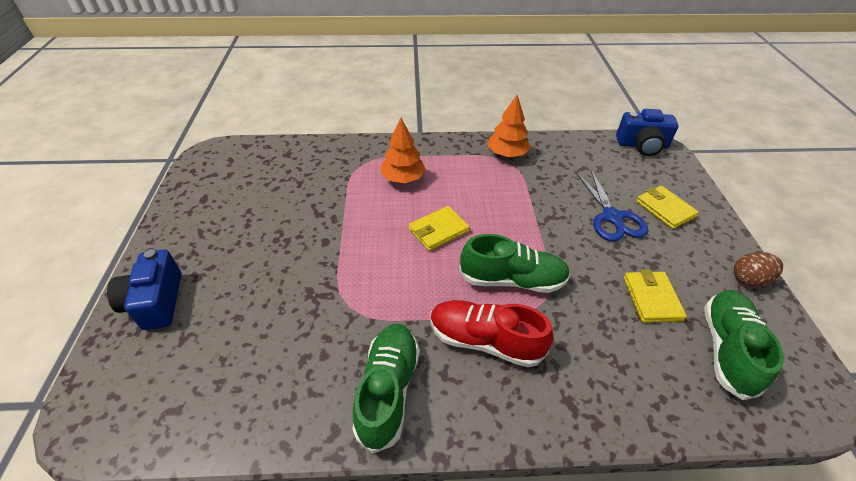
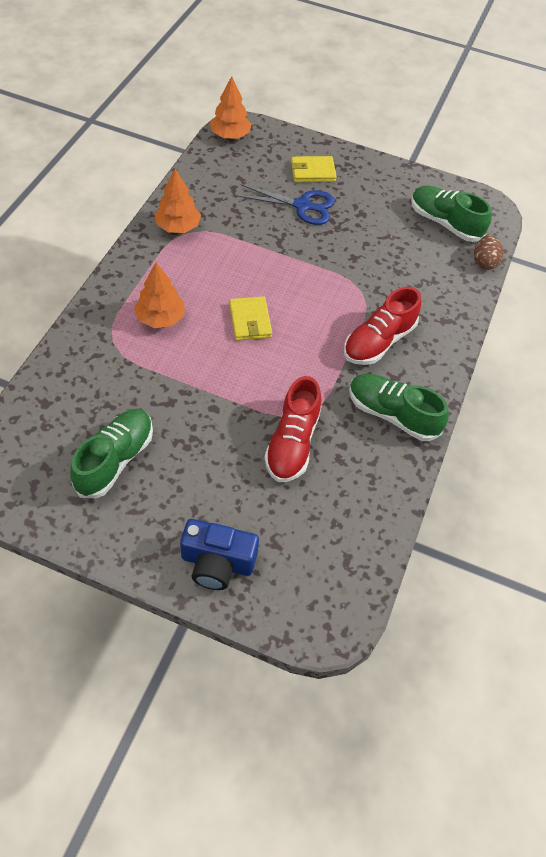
camera: 70 degrees left, 10 degrees up
(309, 310) = (292, 443): none -> red shoe
(512, 280) = (332, 299): green shoe -> green shoe (115, 460)
(642, 145) = (230, 135): blue camera -> orange tree
(651, 298) = (390, 233): yellow wallet -> none
(749, 279) = (400, 175): brown egg -> brown egg (484, 262)

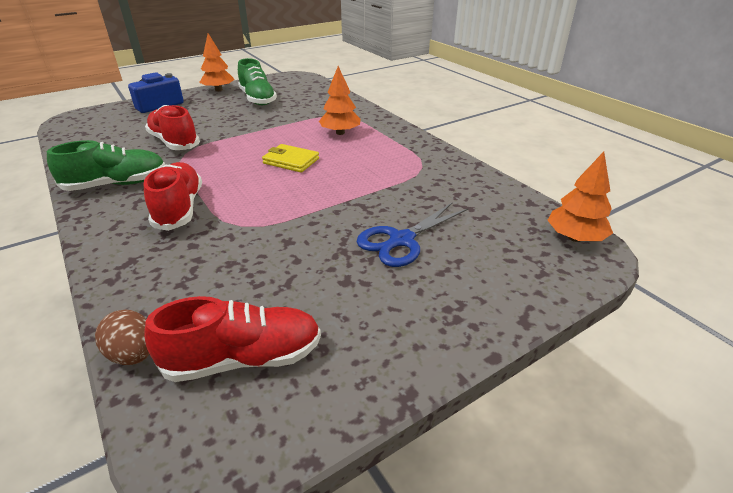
camera: 130 degrees right, 20 degrees down
(178, 227) = (433, 164): orange tree -> orange tree (218, 90)
(313, 172) = (459, 275): yellow wallet -> none
(445, 223) = (243, 358): green shoe -> red shoe

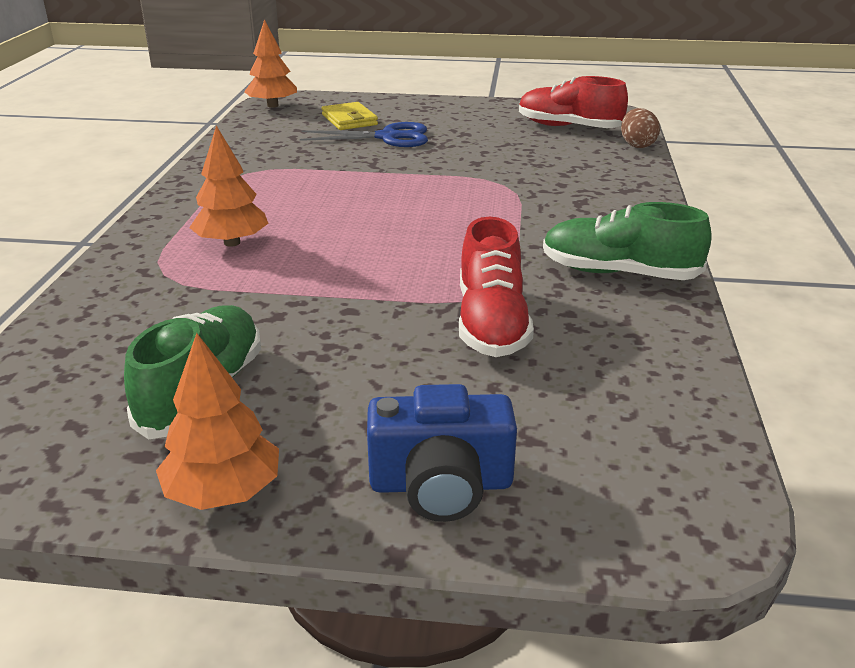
camera: 140 degrees left, 5 degrees down
(179, 208) = (553, 217): red shoe -> none
(291, 161) = (365, 226): yellow wallet -> yellow wallet (349, 120)

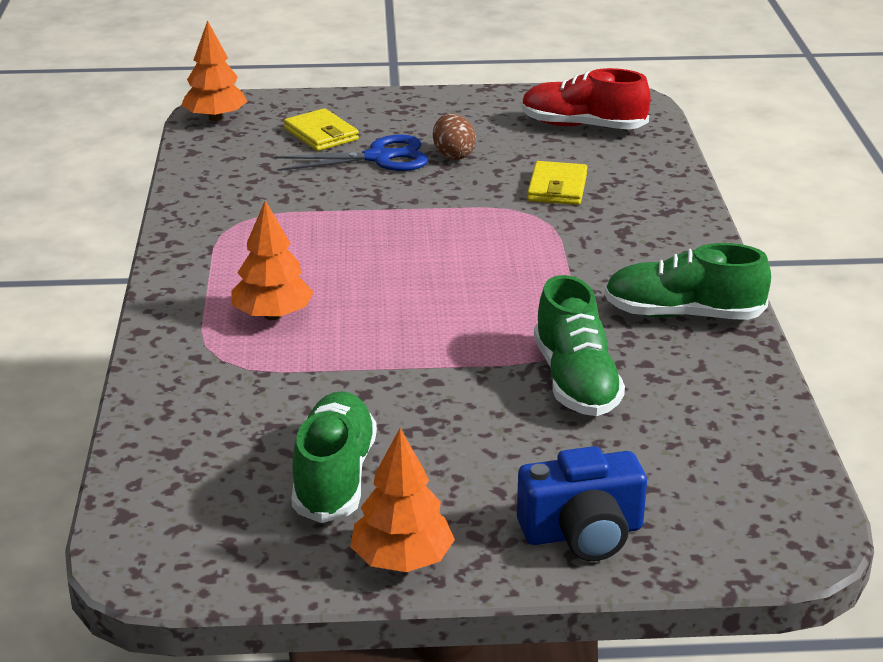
camera: 10 degrees left, 0 degrees up
(491, 323) = (575, 381): red shoe -> green shoe
(531, 167) = (557, 188): none -> yellow wallet
(637, 145) = (666, 148): brown egg -> brown egg (453, 155)

